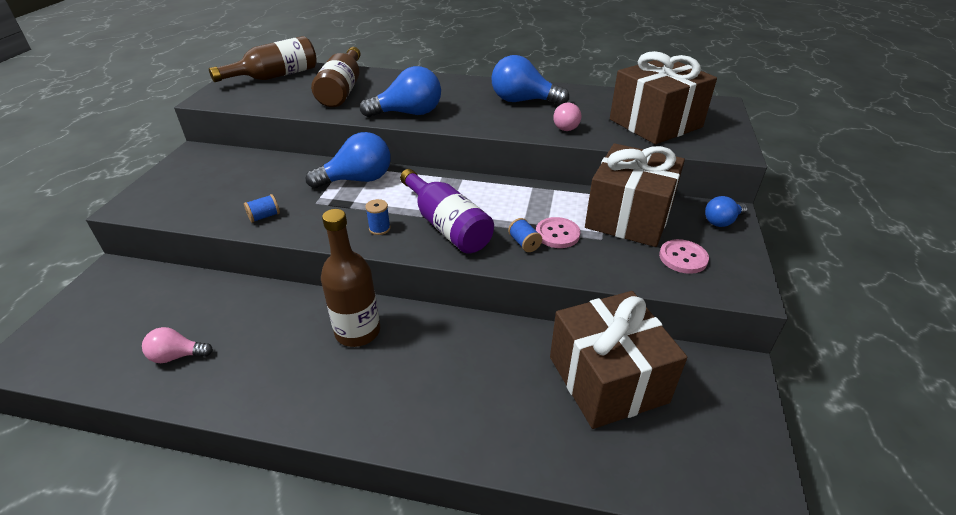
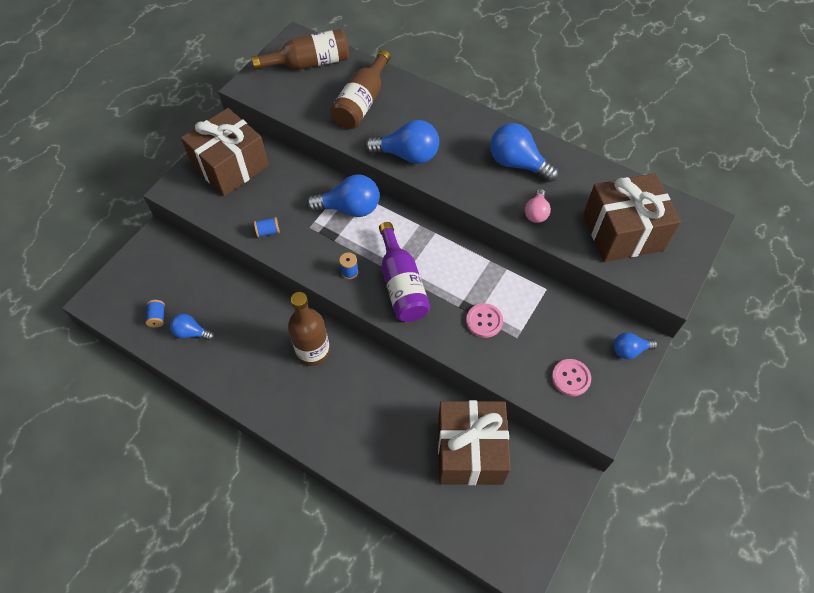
camera: 20 degrees right, 20 degrees up
(177, 356) = (191, 332): pink light bulb -> blue light bulb
(524, 243) = (453, 323): blue spool -> blue spool (157, 317)
(629, 217) = (553, 321): brown gift -> brown gift (231, 166)

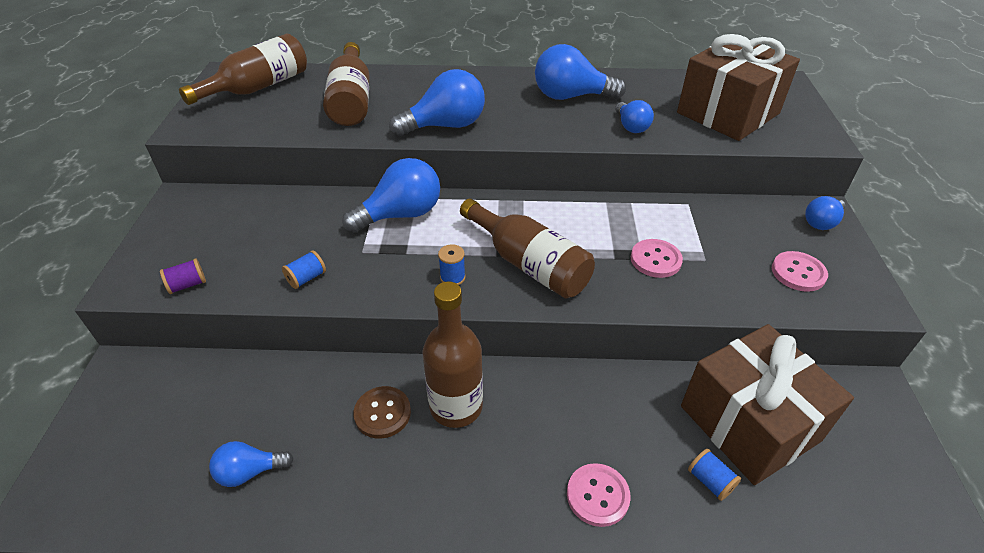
camera: 30 degrees left, 15 degrees down
(157, 317) = (177, 477): blue spool -> blue spool (710, 481)
(204, 205) = (187, 285): none -> purple spool
(231, 166) = (203, 229): brown gift -> none
(272, 334) = (382, 413): none -> brown button
(351, 441) = (597, 495): none -> pink button
(401, 285) = (529, 264): purple bottle -> brown bottle
(536, 213) = (631, 127): pink light bulb -> blue light bulb

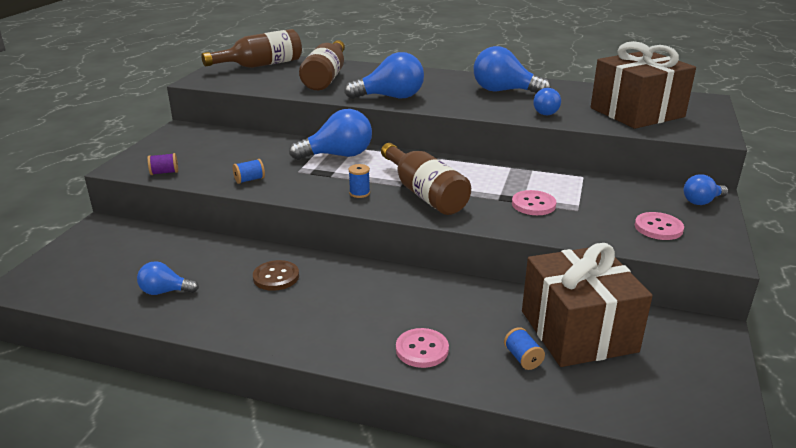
camera: 15 degrees right, 15 degrees down
(456, 406) = (334, 282): brown bottle -> none

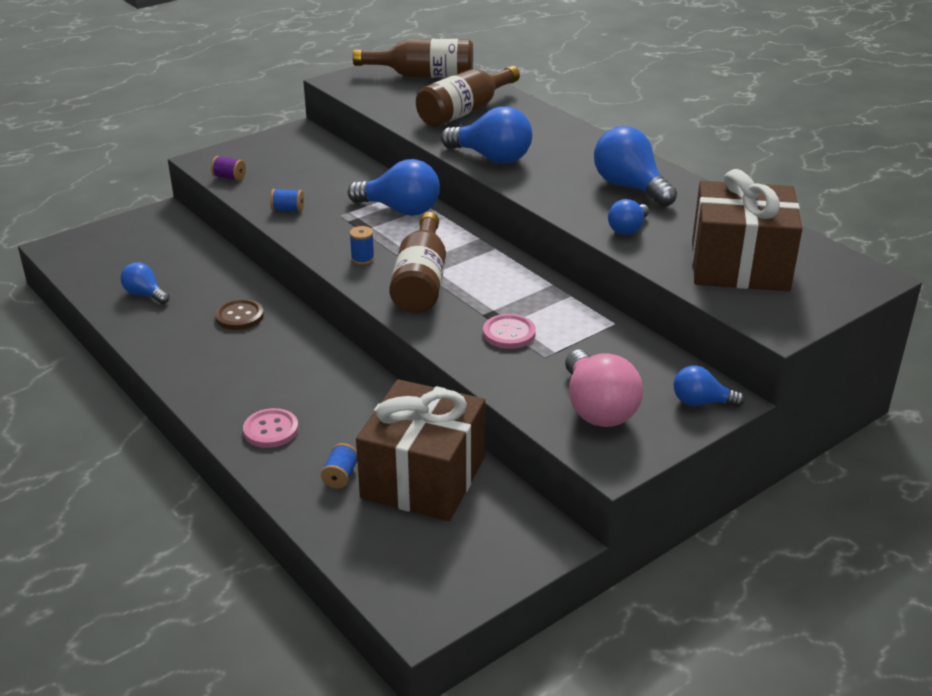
camera: 35 degrees right, 5 degrees up
(658, 228) = (597, 409): pink button -> pink light bulb

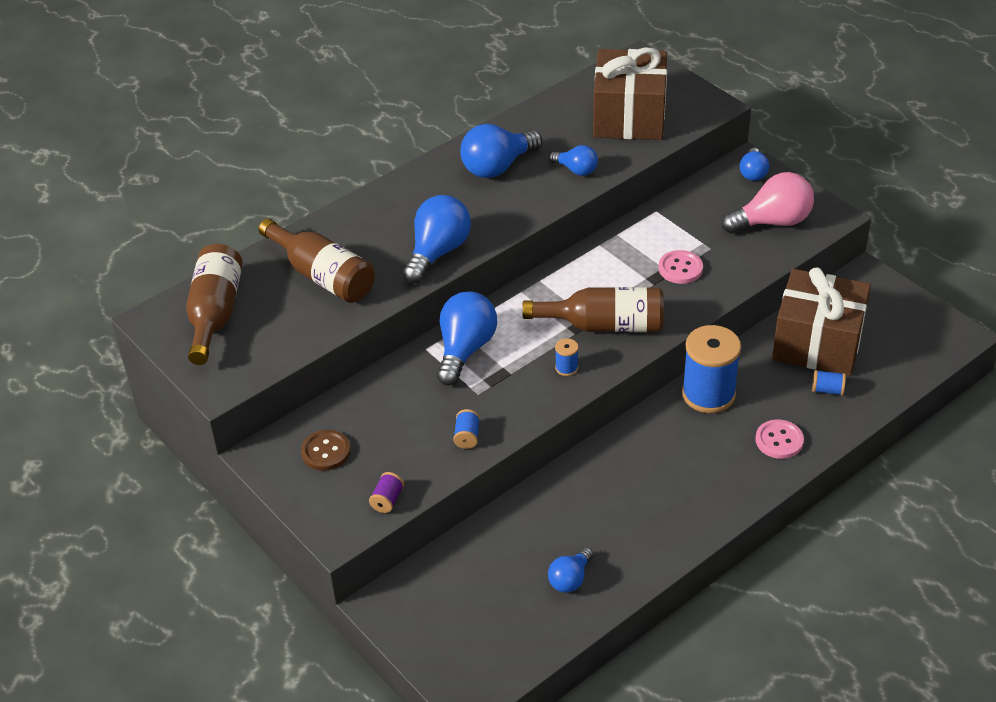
camera: 90 degrees left, 10 degrees up
(239, 316) = (605, 491): brown button -> brown button (326, 451)
(354, 387) = (708, 394): none -> blue spool

